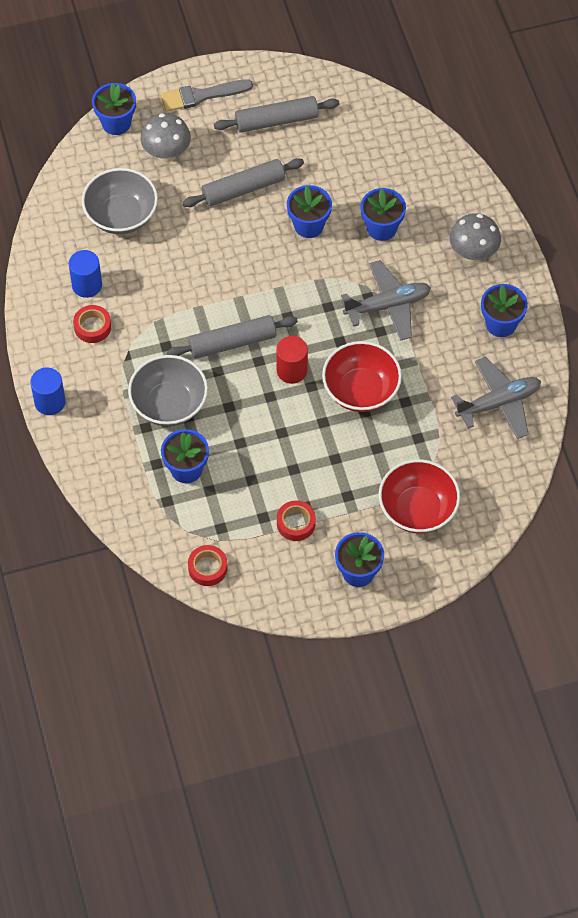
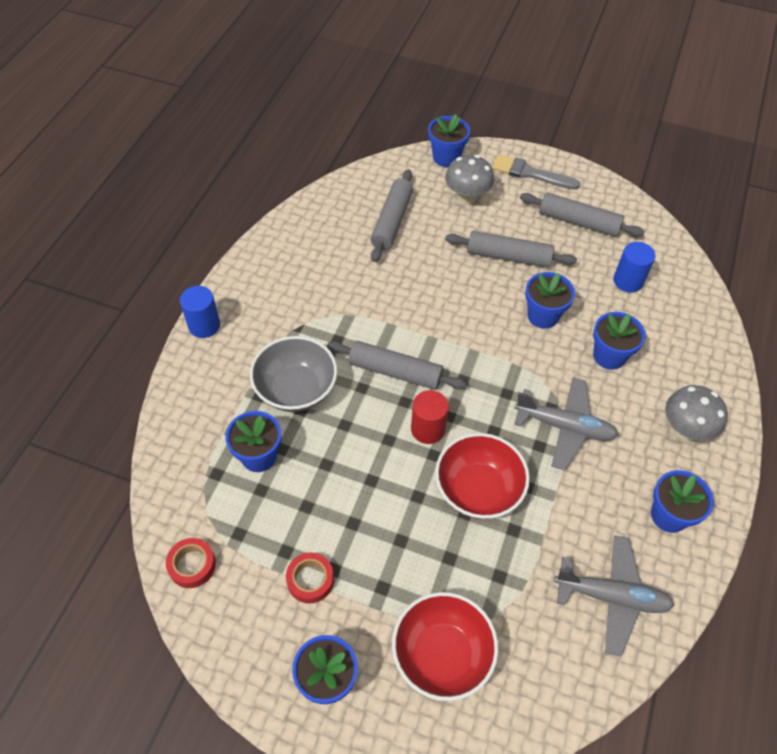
camera: 35 degrees right, 5 degrees down
(87, 285) = (318, 255): blue cylinder -> blue cylinder (628, 281)
(92, 327) = (293, 289): red tape -> none
(121, 215) = (391, 221): grey bowl -> grey rolling pin

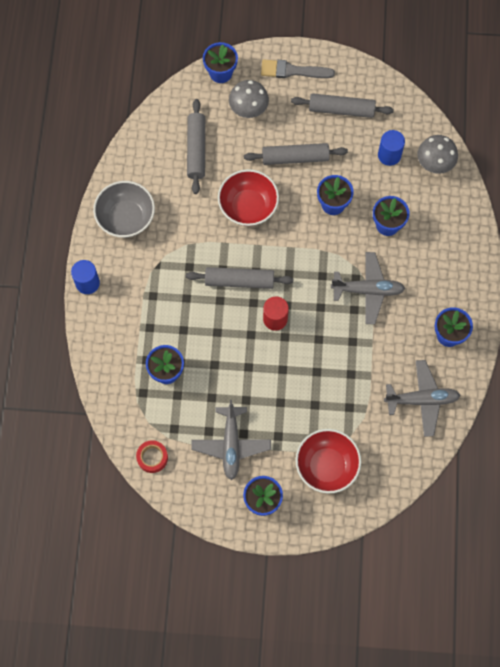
camera: 15 degrees left, 15 degrees up
(296, 389) = (174, 315): grey bowl -> grey bowl (126, 218)
(310, 580) = (231, 444): red tape -> grey plane
(478, 489) = (321, 353): red bowl -> red bowl (248, 207)
(684, 430) = (449, 269): grey mushroom -> grey mushroom (434, 165)

